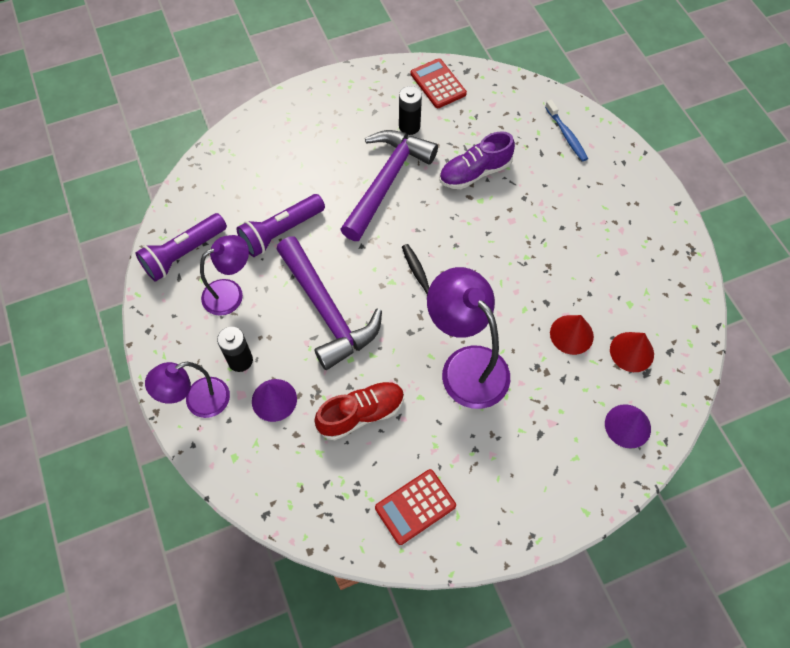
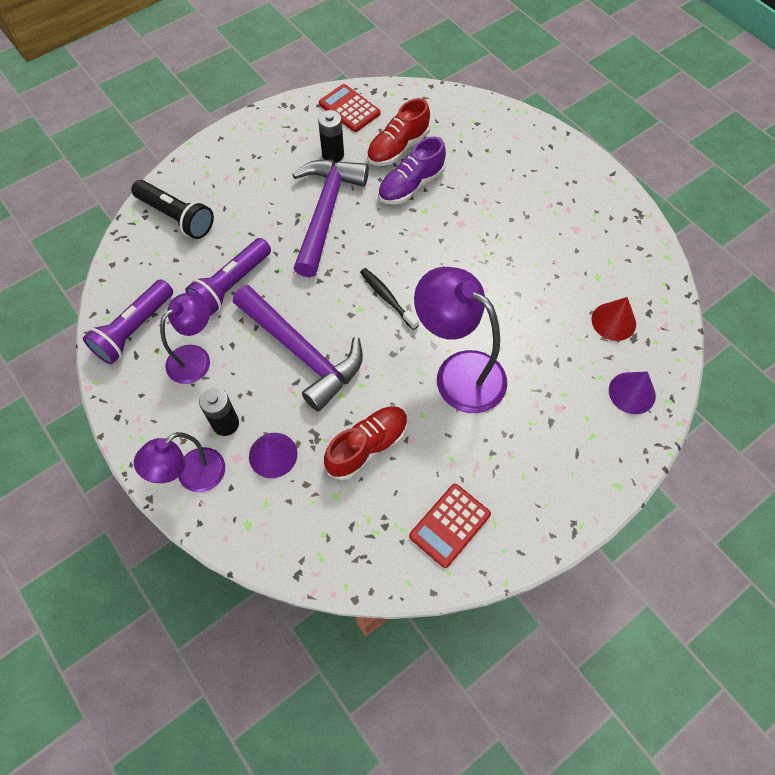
camera: 15 degrees left, 0 degrees up
(249, 156) = (176, 217): none -> black flashlight
(473, 132) = (398, 148): none -> red shoe
(566, 135) = (489, 132): blue toothbrush -> none
(571, 334) = (551, 318): red cone -> none

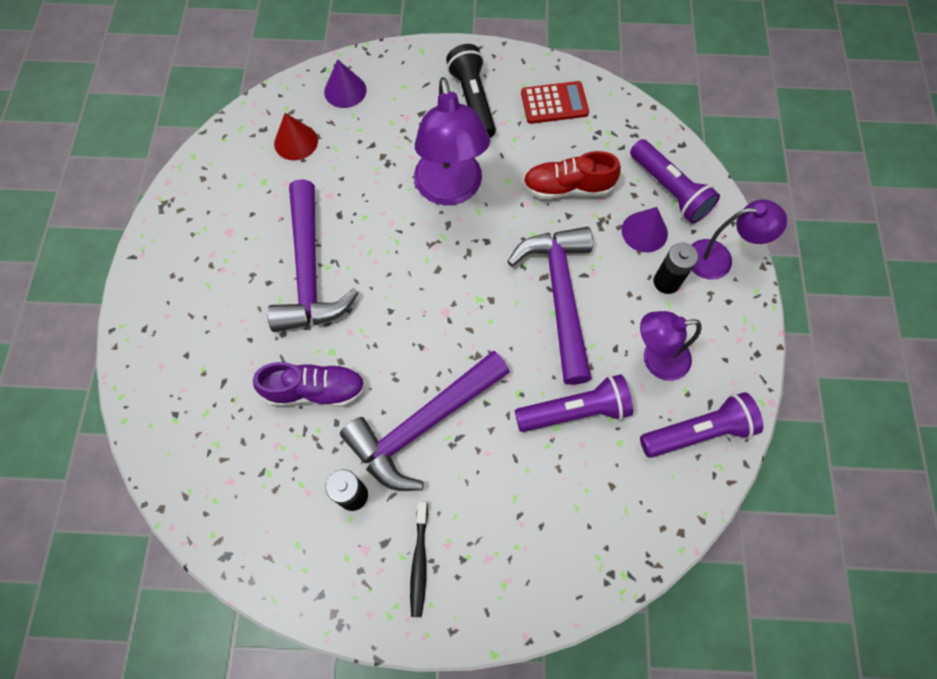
camera: 140 degrees left, 5 degrees up
(176, 217) = (577, 544): black flashlight -> black flashlight (473, 100)
(277, 513) = (669, 190): none -> purple flashlight
(349, 109) = (277, 550): red calculator -> none
(387, 298) = (447, 291): black toothbrush -> black toothbrush (419, 562)
(398, 148) = (281, 448): red shoe -> none
(494, 244) = (309, 271): none -> purple hammer

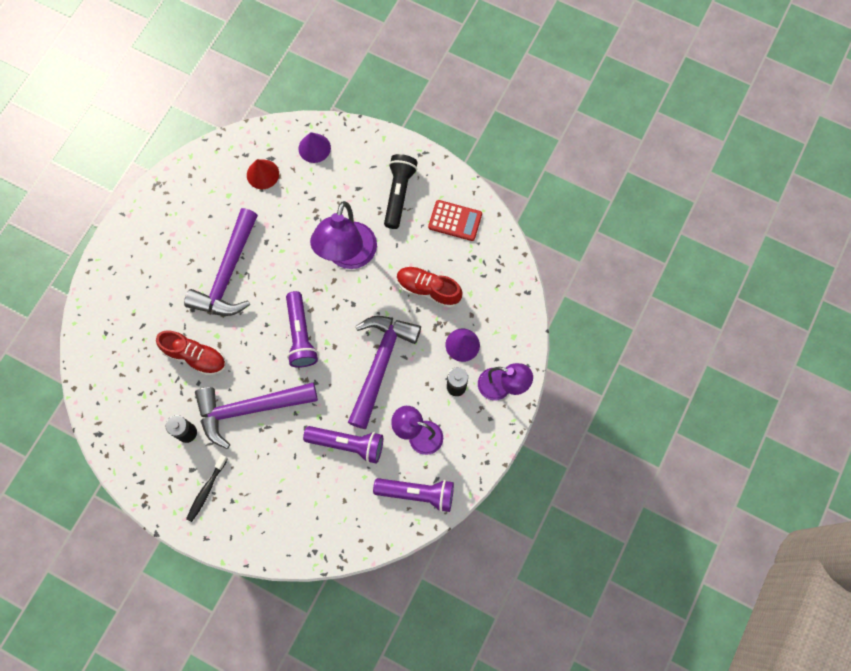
camera: 25 degrees right, 5 degrees up
(315, 390) = (195, 356): purple shoe -> red shoe
(669, 190) = (497, 322): purple flashlight -> purple flashlight (300, 335)

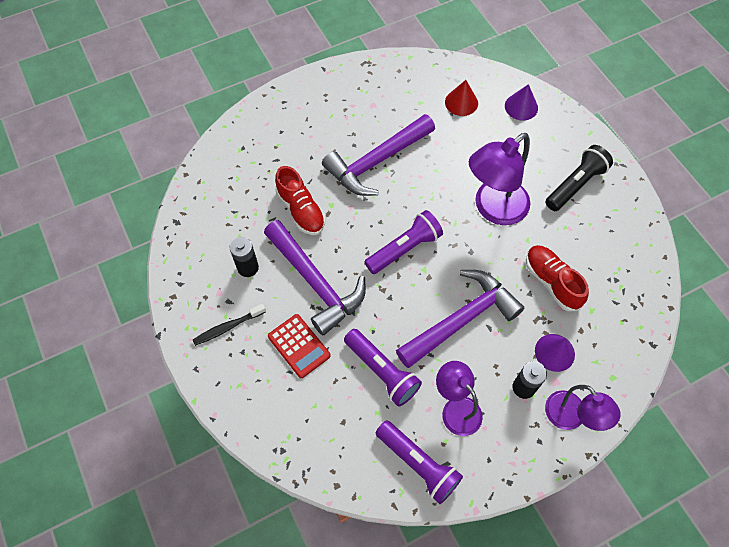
camera: 35 degrees right, 10 degrees down
(250, 409) = (315, 282): purple hammer -> purple hammer turned 150 degrees counterclockwise
(300, 335) = (404, 249): purple flashlight -> purple flashlight turned 150 degrees counterclockwise
(455, 220) = (616, 237): red calculator -> red calculator (299, 346)

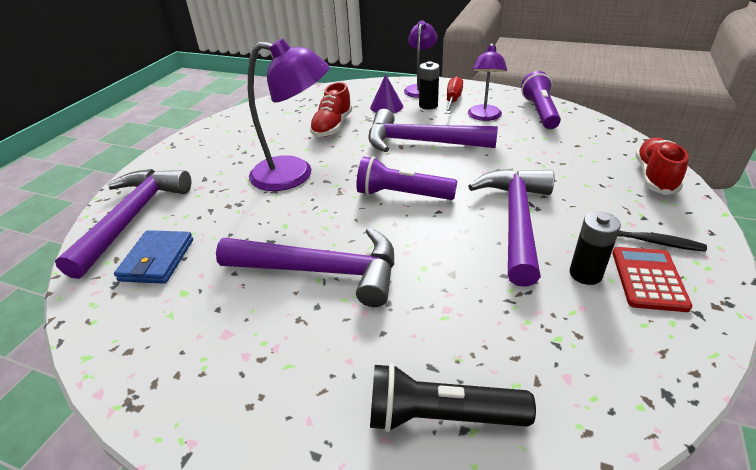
camera: 130 degrees left, 25 degrees down
(299, 346) = (577, 193): red calculator -> red calculator (648, 279)
(301, 210) = (464, 285): red shoe -> red shoe (654, 177)
(382, 371) = (517, 150): purple flashlight -> none
(461, 102) = (157, 260): red cone -> blue wallet
(515, 419) = (453, 100): none -> red screwdriver
(521, 107) = (132, 218): purple cone -> purple hammer
(575, 185) = (219, 153): black flashlight -> black flashlight (440, 416)

